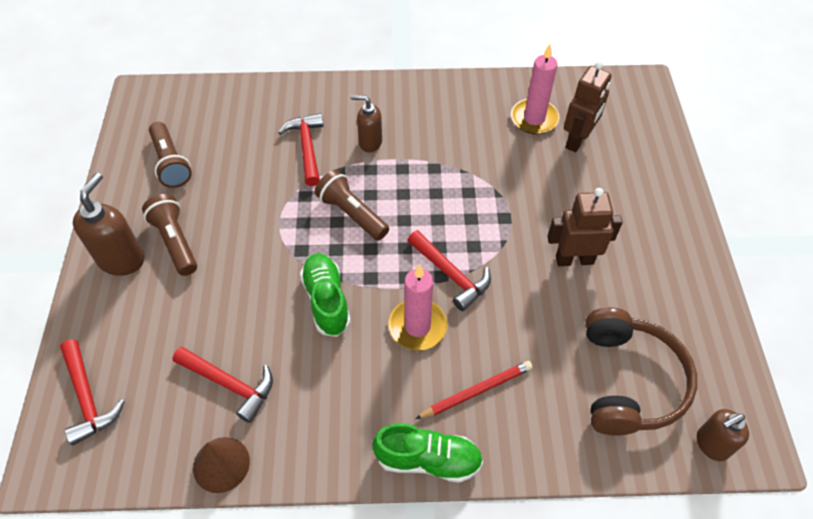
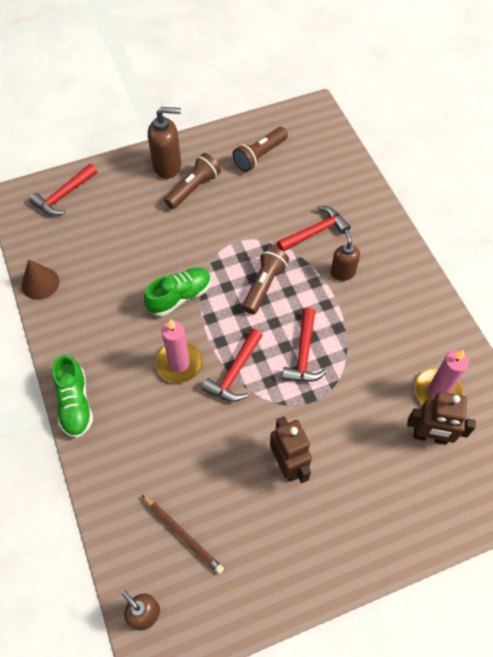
camera: 70 degrees right, 5 degrees up
(230, 384) = (95, 265): red hammer -> red hammer (303, 354)
(476, 391) = (138, 420): red pencil -> none
(629, 381) = (182, 534): brown headphones -> brown pencil

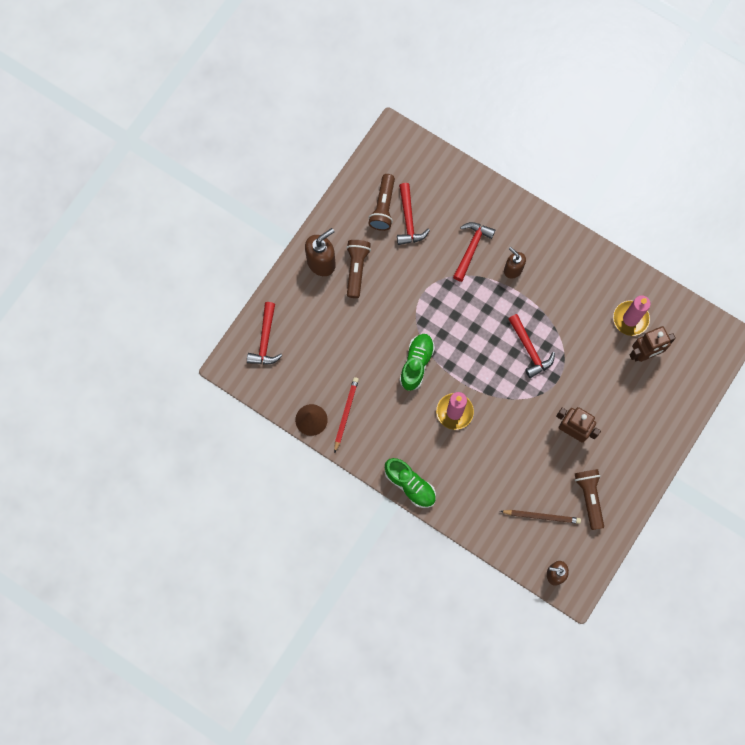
camera: 35 degrees left, 15 degrees up
(75, 298) = (346, 414): none -> red pencil
(235, 372) = (495, 393): red hammer -> red hammer (408, 220)
(264, 285) = (467, 316): brown flashlight -> brown flashlight (589, 498)

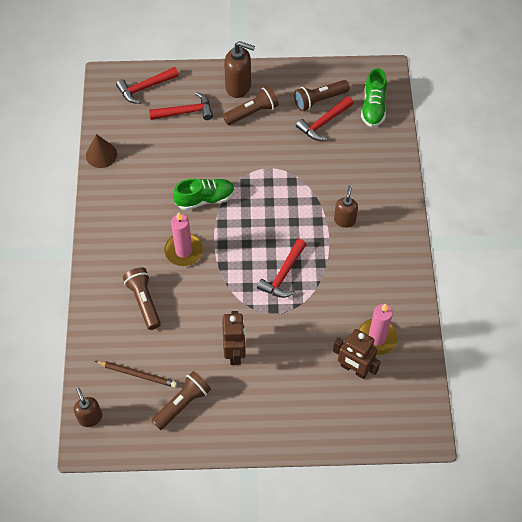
camera: 55 degrees right, 15 degrees down
(346, 414) = (124, 175): red pencil -> none
(410, 485) = (95, 255): green shoe -> green shoe (373, 107)
(471, 248) = (337, 180): red hammer -> red hammer (185, 112)
(480, 472) = (144, 301): none -> brown flashlight
(541, 516) = (137, 374): brown pencil -> brown pencil turned 45 degrees counterclockwise

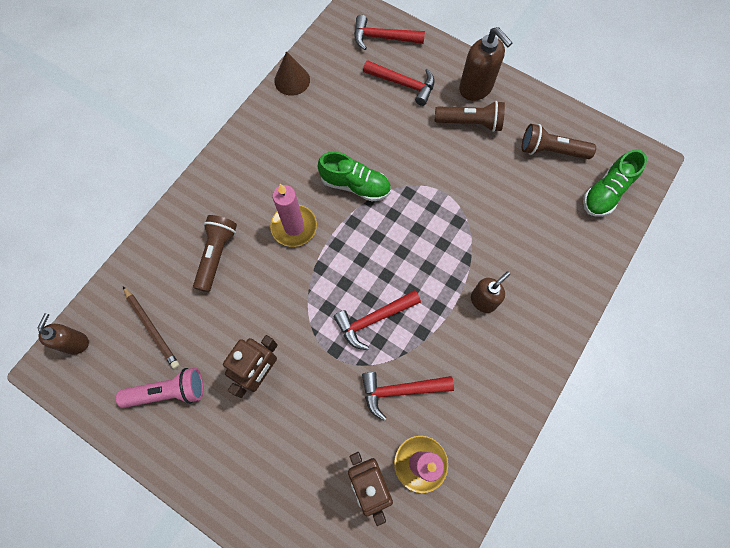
camera: 35 degrees right, 10 degrees up
(182, 403) = (168, 391): brown flashlight -> pink flashlight
(323, 123) = (538, 178): red hammer -> red hammer (400, 390)

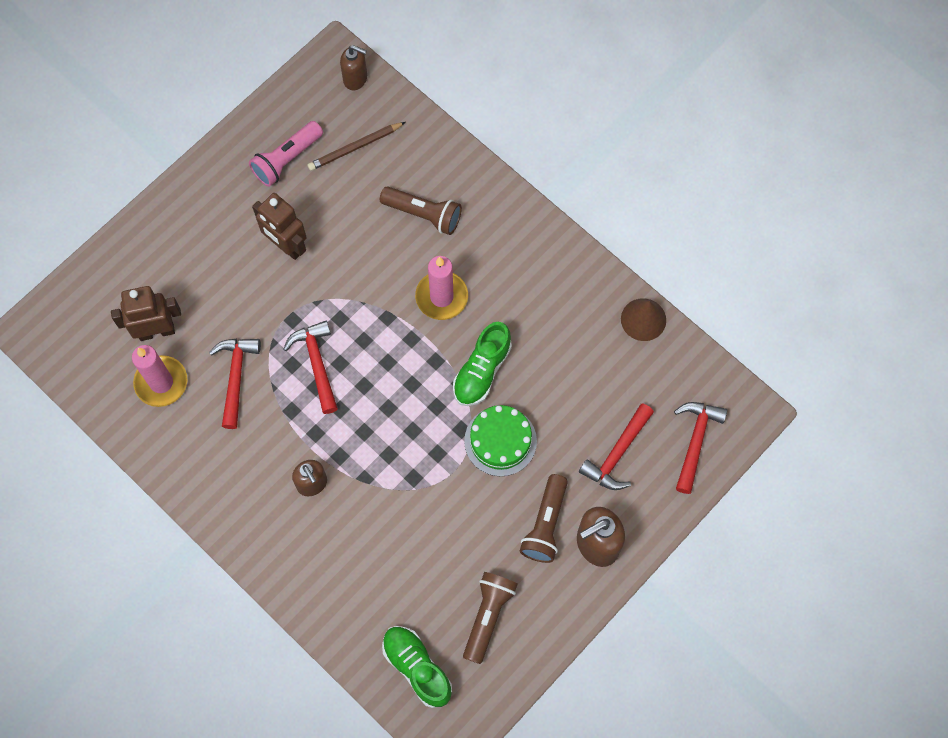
camera: 100 degrees right, 0 degrees up
(168, 391) = (287, 160): pink flashlight -> pink flashlight turned 45 degrees clockwise
(411, 163) = (500, 441): none -> green cake

